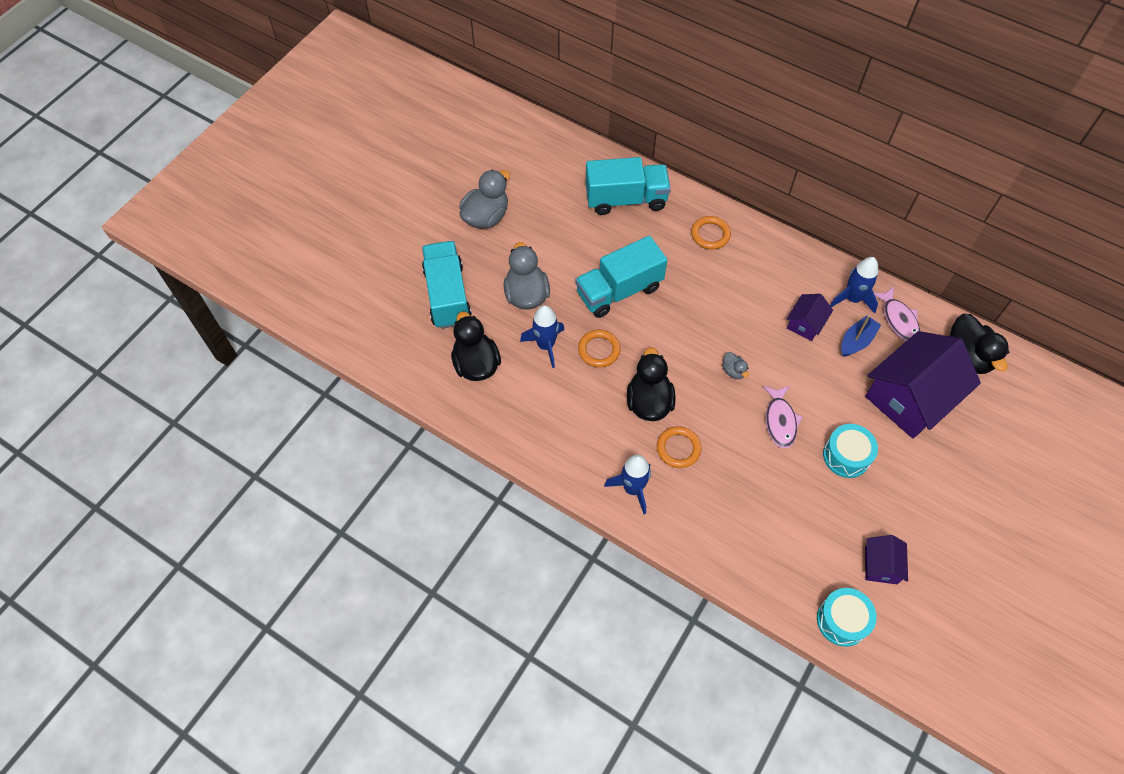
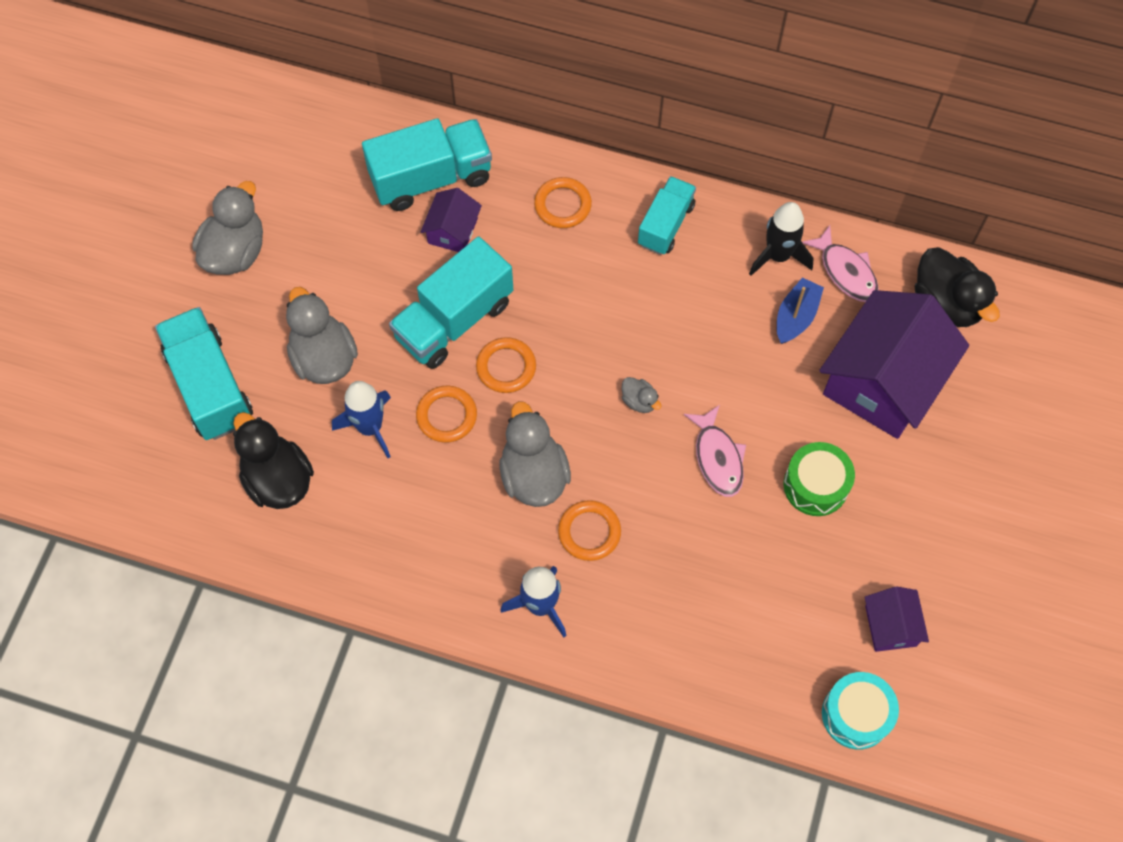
camera: 15 degrees left, 5 degrees up
(647, 328) = (506, 367): none -> orange ring
(649, 402) = (533, 475): black duck -> grey duck
(778, 262) = (665, 225): none -> turquoise truck
(805, 323) = (722, 308): purple house -> purple house (452, 231)
(846, 456) = (815, 485): turquoise drum -> green drum
(852, 299) = (778, 256): blue rocket -> black rocket

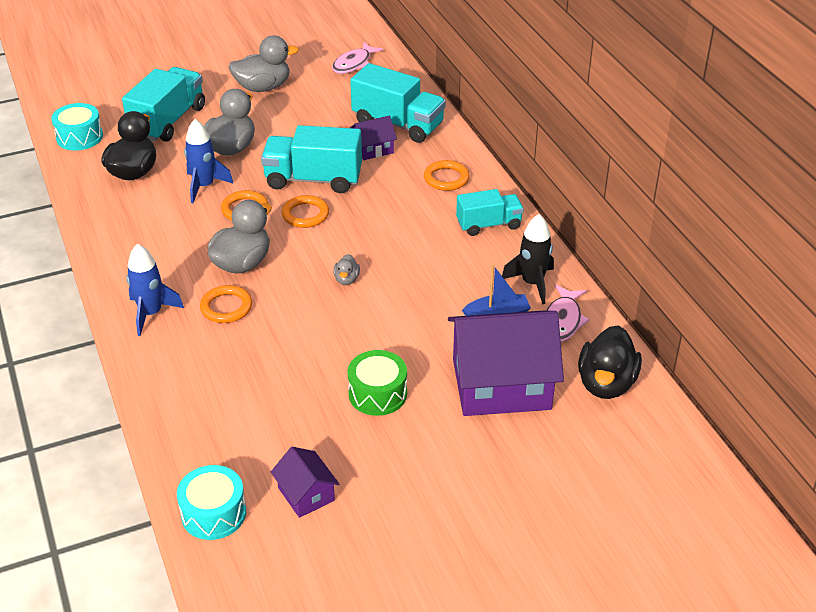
camera: 50 degrees right, 25 degrees down
(153, 494) = (79, 137): none -> turquoise drum
(717, 458) = (345, 335): pink fish -> pink fish (354, 64)
(890, 626) = (306, 494): purple house -> purple house turned 75 degrees counterclockwise

